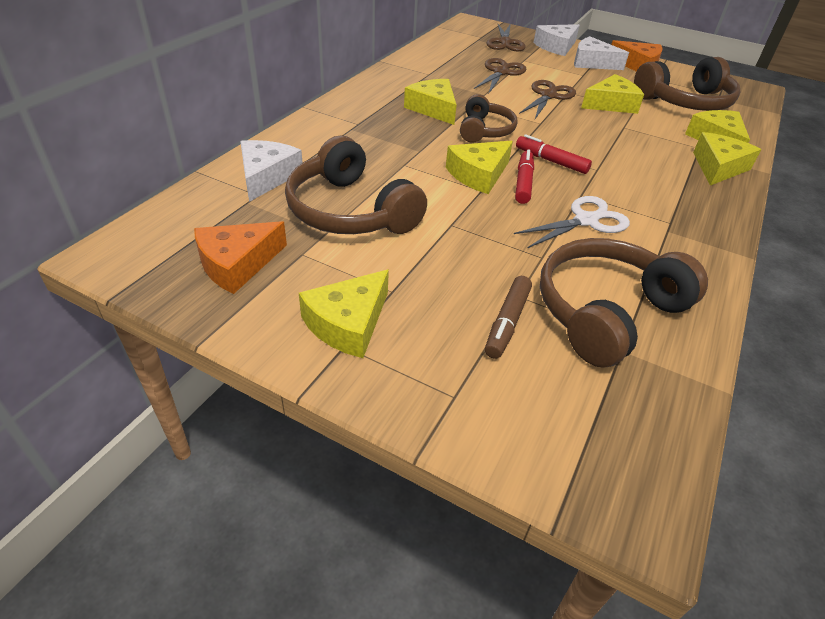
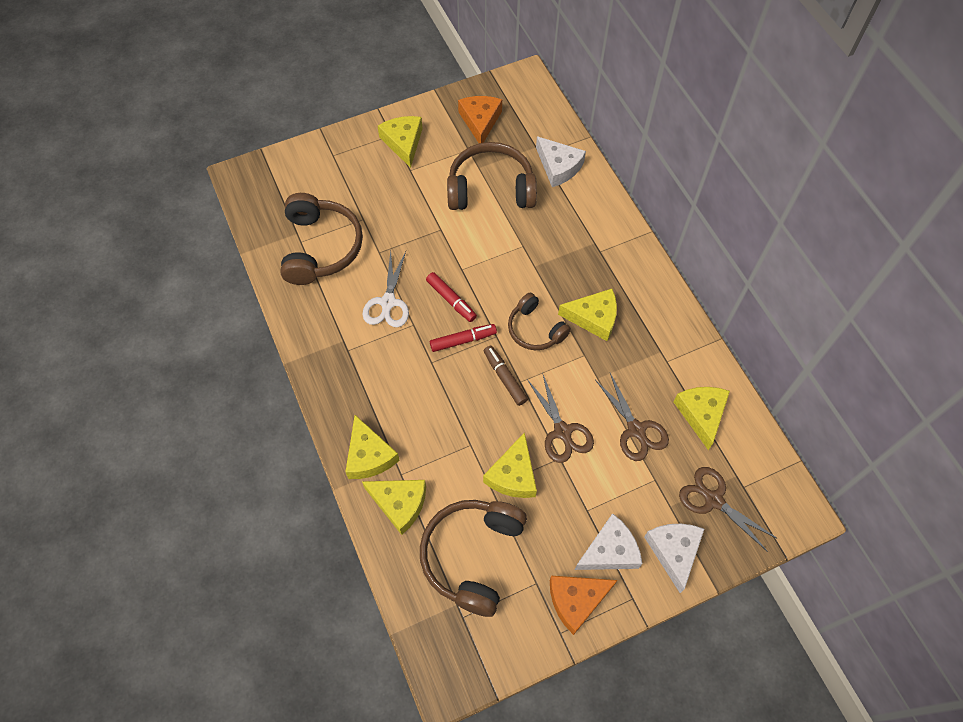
camera: 130 degrees right, 20 degrees up
(478, 175) = (479, 280): yellow cheese -> yellow cheese (701, 414)
(507, 322) = (351, 201): brown marker -> brown marker (505, 378)

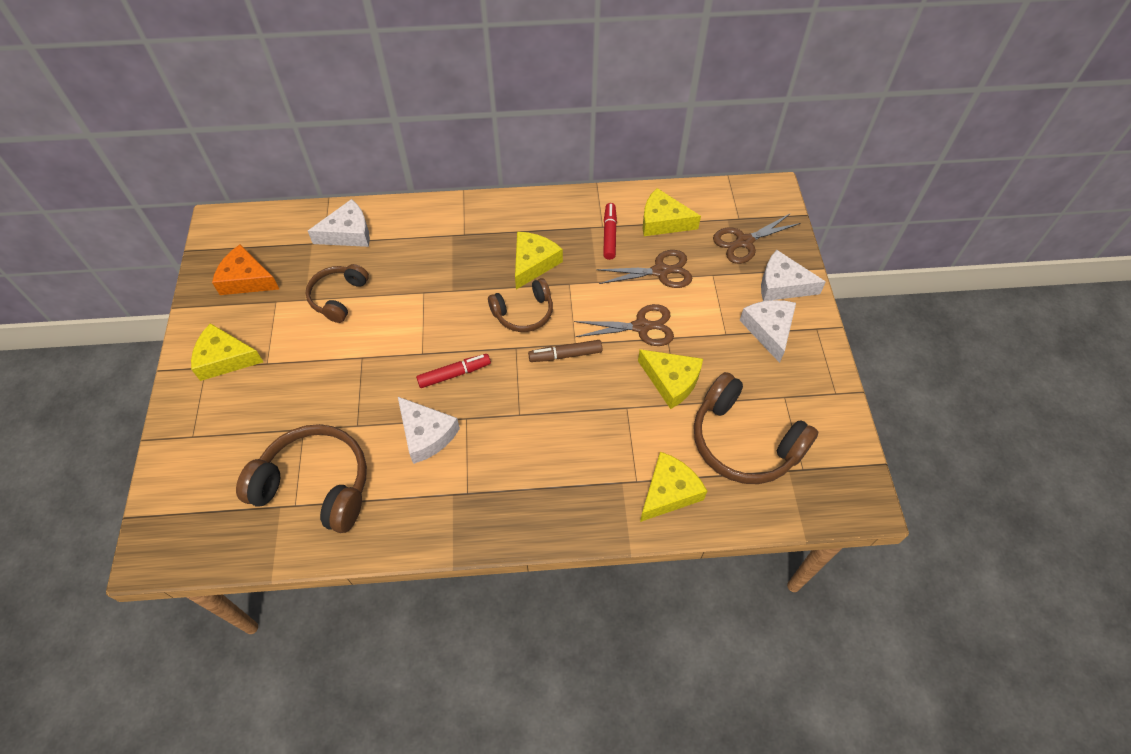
camera: 70 degrees left, 5 degrees down
(369, 456) = (604, 506): yellow cheese -> none
(388, 302) = (426, 434): white scissors -> white cheese
(463, 340) = (507, 378): red marker -> red marker (609, 235)
(490, 189) = (338, 297): brown headphones -> brown headphones, size x0.61
(576, 600) = (808, 371): orange cheese -> none

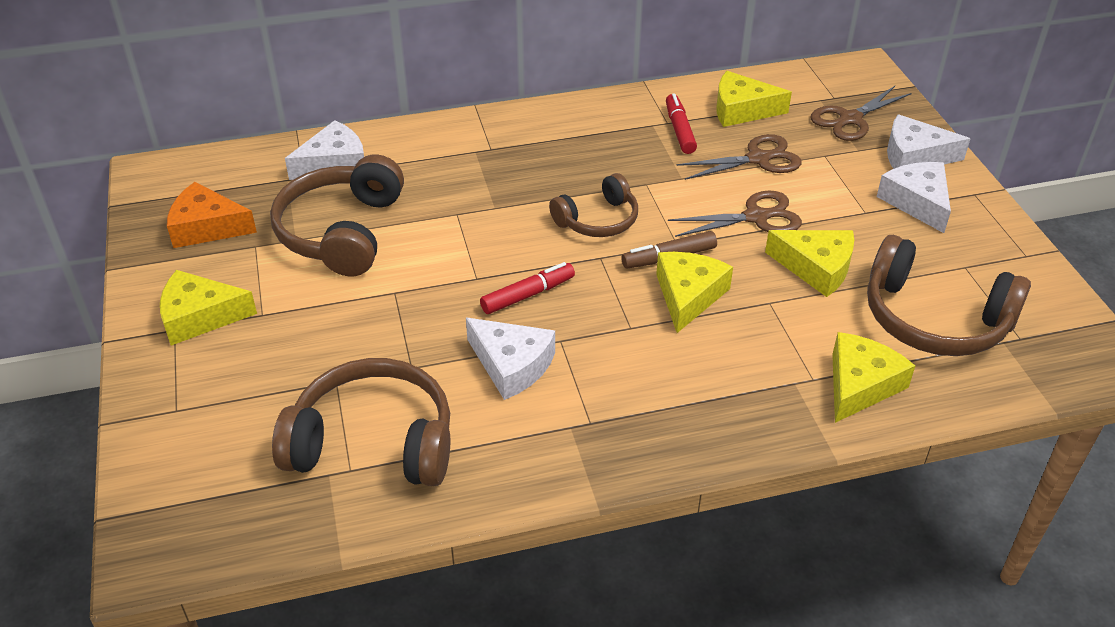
camera: 10 degrees left, 15 degrees down
(338, 297) = (342, 232): brown headphones -> brown headphones, size x1.65
(533, 263) = (592, 168): yellow cheese -> yellow cheese (688, 295)

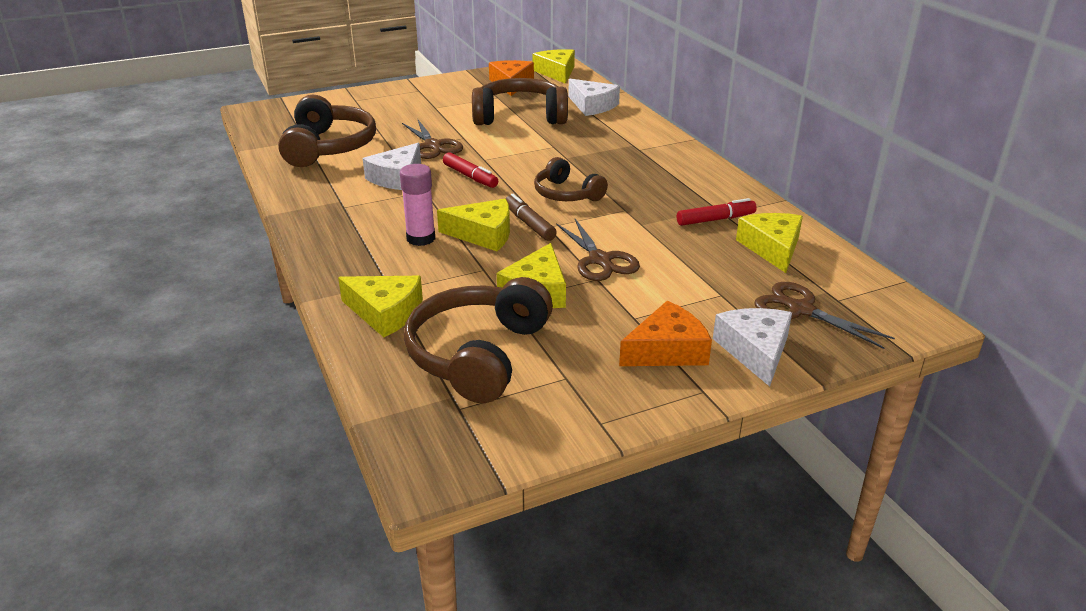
camera: 80 degrees right, 10 degrees down
(199, 316) = (430, 94): yellow cheese -> yellow cheese (556, 72)
(692, 349) = (421, 238): none -> pink glue stick
(758, 159) = (692, 258): brown scissors -> brown scissors (433, 145)
(917, 202) = (667, 350): white cheese -> orange cheese

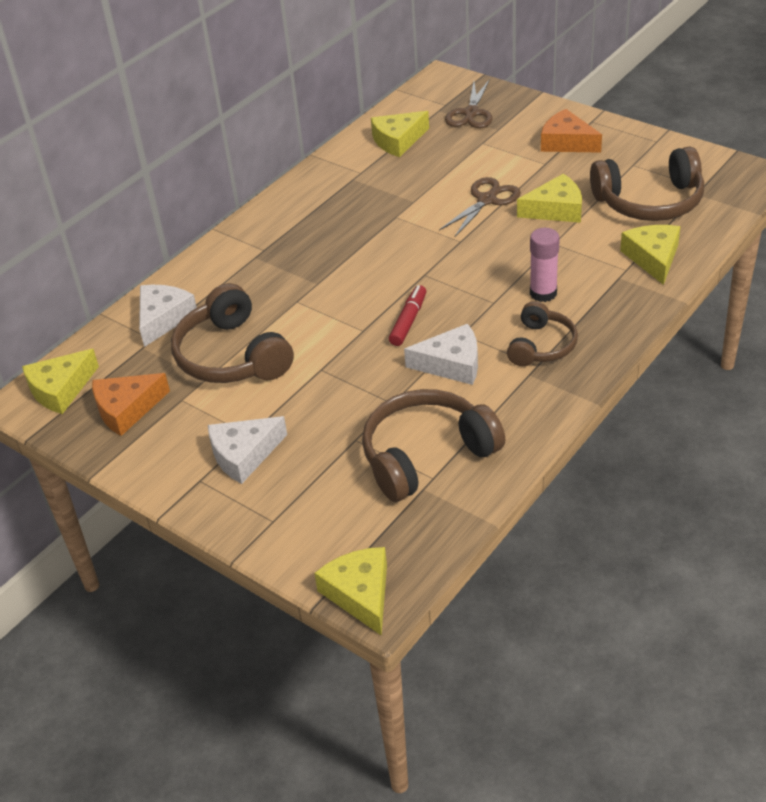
camera: 115 degrees left, 10 degrees up
(433, 145) = (359, 380): brown scissors -> none
(483, 234) = (504, 266): yellow cheese -> yellow cheese (360, 594)
(529, 224) = (465, 251): brown marker -> none
(566, 194) = (394, 254): brown headphones -> brown headphones (541, 346)
(715, 220) = (374, 173): red marker -> none
(755, 351) = (533, 116): white cheese -> white cheese (244, 455)

